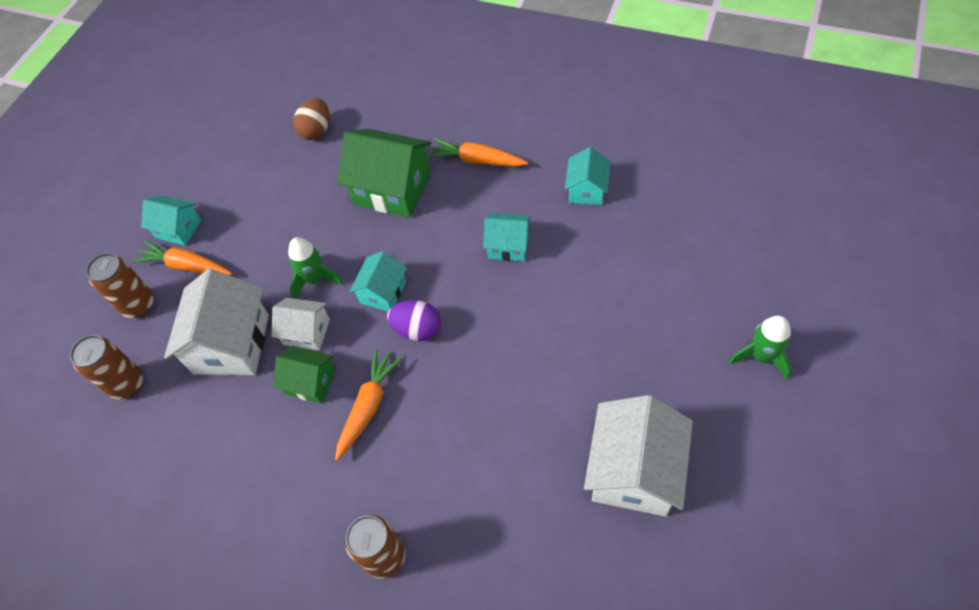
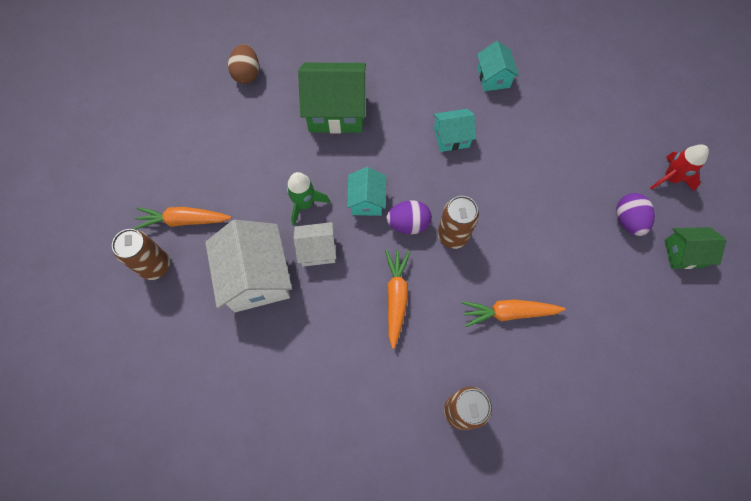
camera: 25 degrees left, 10 degrees up
(127, 384) = (178, 337): brown can -> brown can (452, 235)
(178, 229) = (160, 189): turquoise house -> none
(310, 382) = (339, 291): green house -> green house (683, 253)
(477, 160) = (396, 72): orange carrot -> orange carrot (508, 313)
(634, 471) = (616, 289): white house -> none
(683, 393) = (627, 221): none -> purple egg
(761, 356) = (670, 178): green rocket -> red rocket

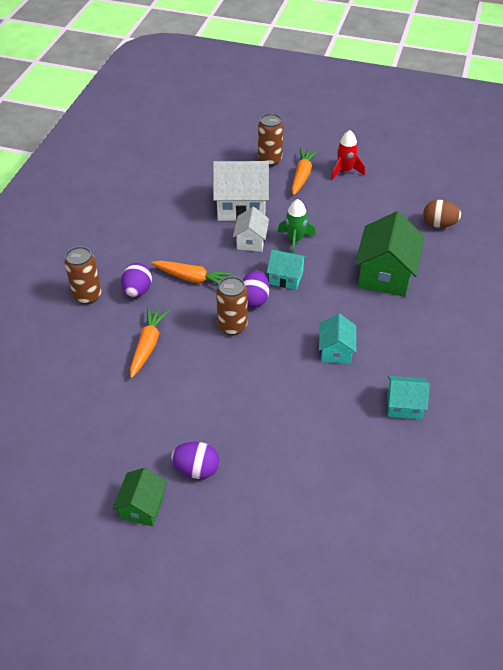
camera: 105 degrees right, 20 degrees down
(434, 353) = (138, 291): none -> purple egg
(670, 178) = (231, 532): red rocket -> red rocket (345, 171)

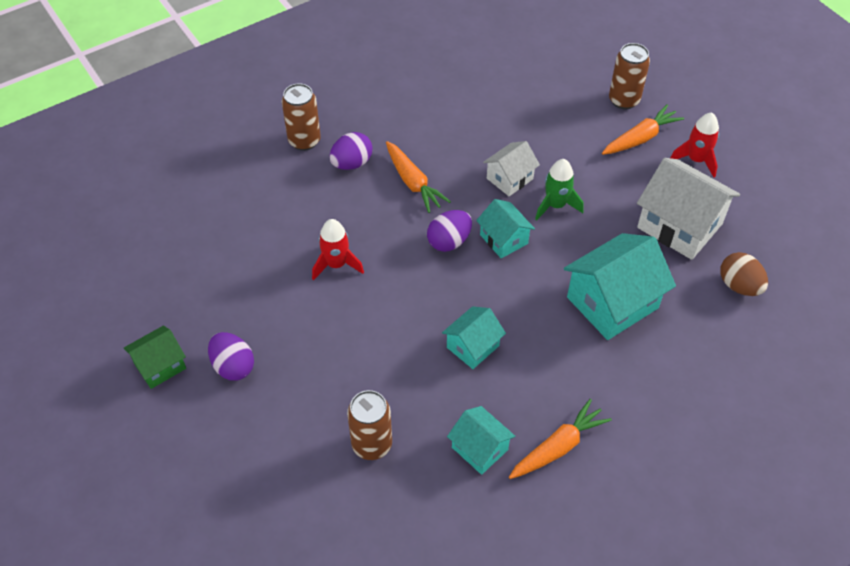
camera: 40 degrees right, 5 degrees up
(148, 345) = (307, 223): orange carrot -> orange carrot (558, 447)
(196, 358) = (336, 264): none -> red rocket
(232, 326) = (400, 255): brown can -> brown can (372, 444)
(241, 206) = (539, 135): white house -> white house (679, 225)
(385, 274) = (612, 302): green house -> turquoise house

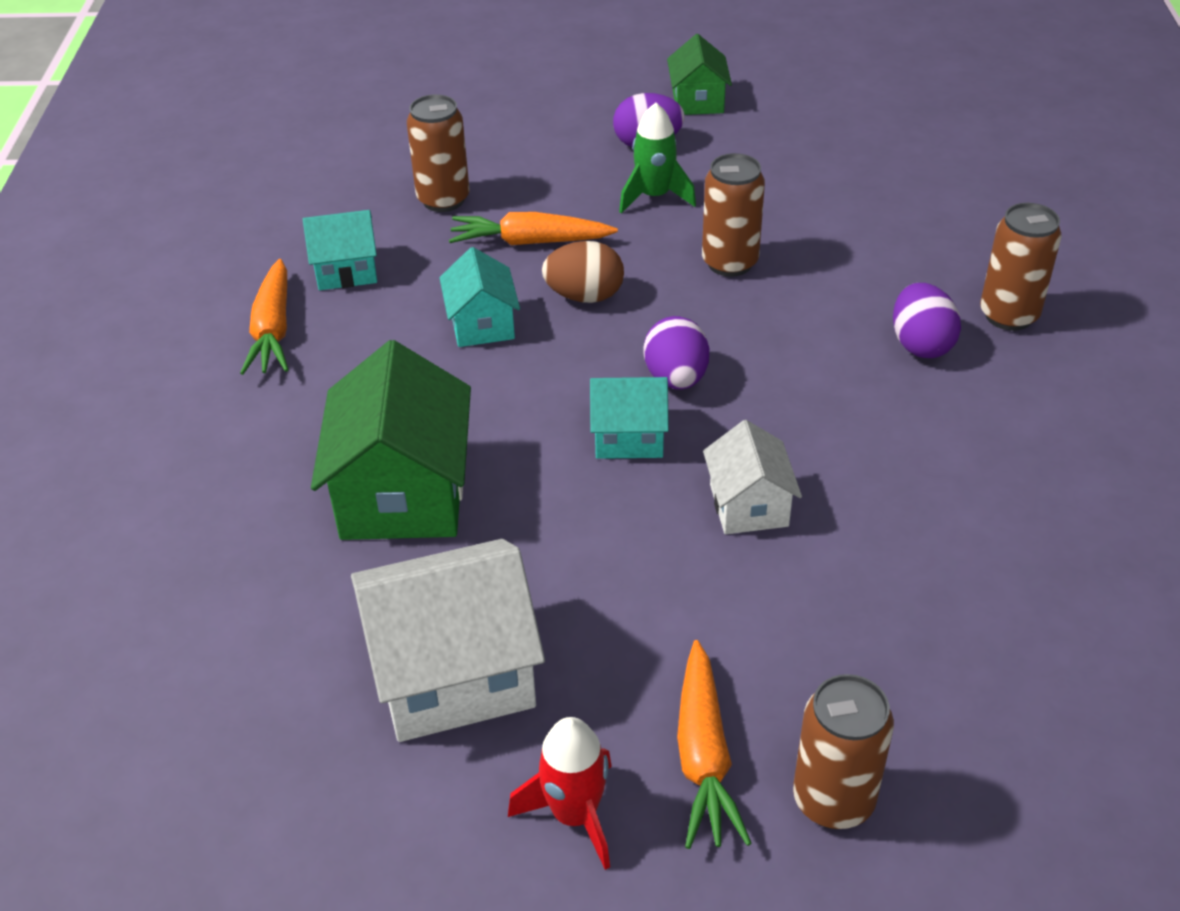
camera: 125 degrees right, 10 degrees down
(336, 264) = (729, 263): red rocket -> brown can
(413, 182) = (828, 391): orange carrot -> orange carrot (530, 242)
(556, 205) = (642, 532): green rocket -> green rocket (654, 197)
(612, 302) = (403, 493): turquoise house -> green house
(739, 286) = (267, 672): brown egg -> brown egg (584, 296)

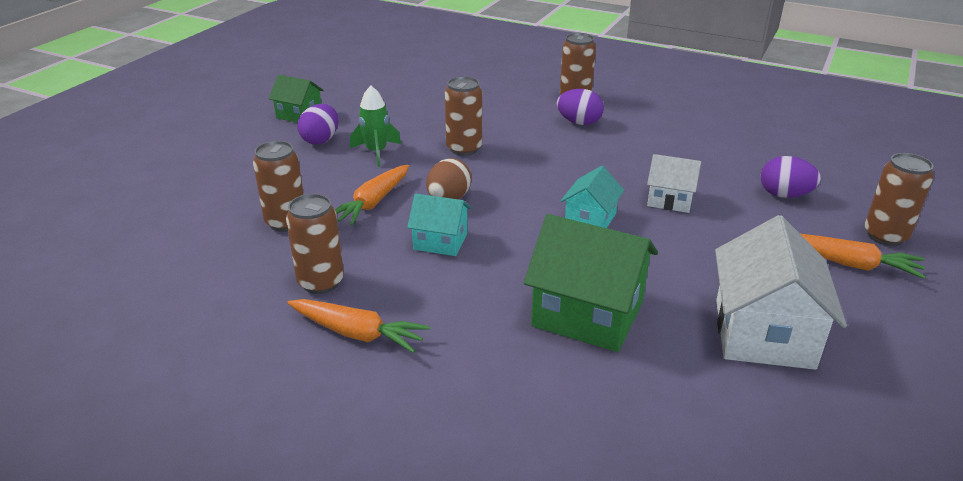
camera: 65 degrees left, 10 degrees down
(346, 270) = (321, 282): turquoise house -> brown can
(574, 815) = (885, 316): red rocket -> none
(676, 378) = (551, 191): purple egg -> purple egg (784, 195)

